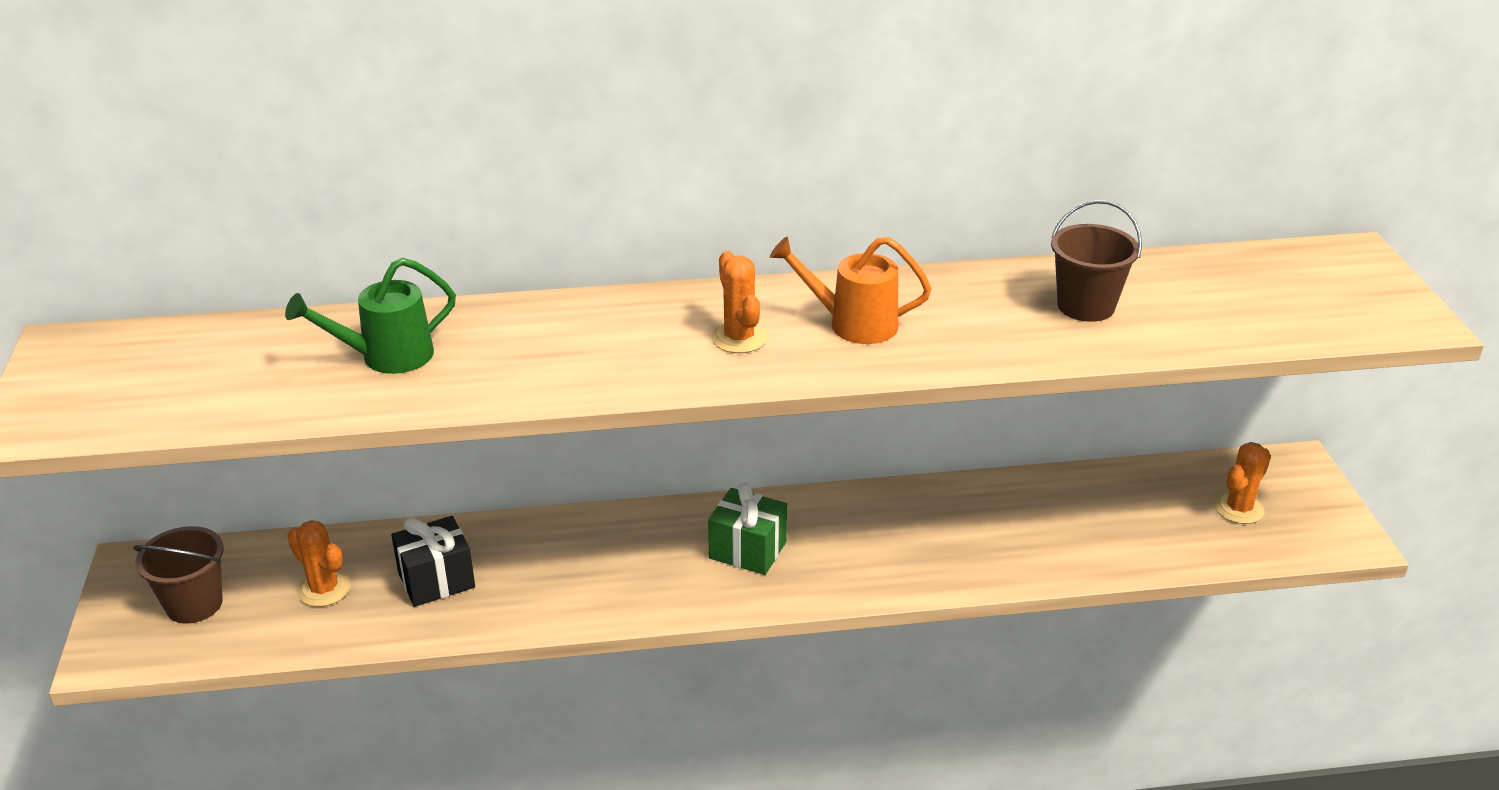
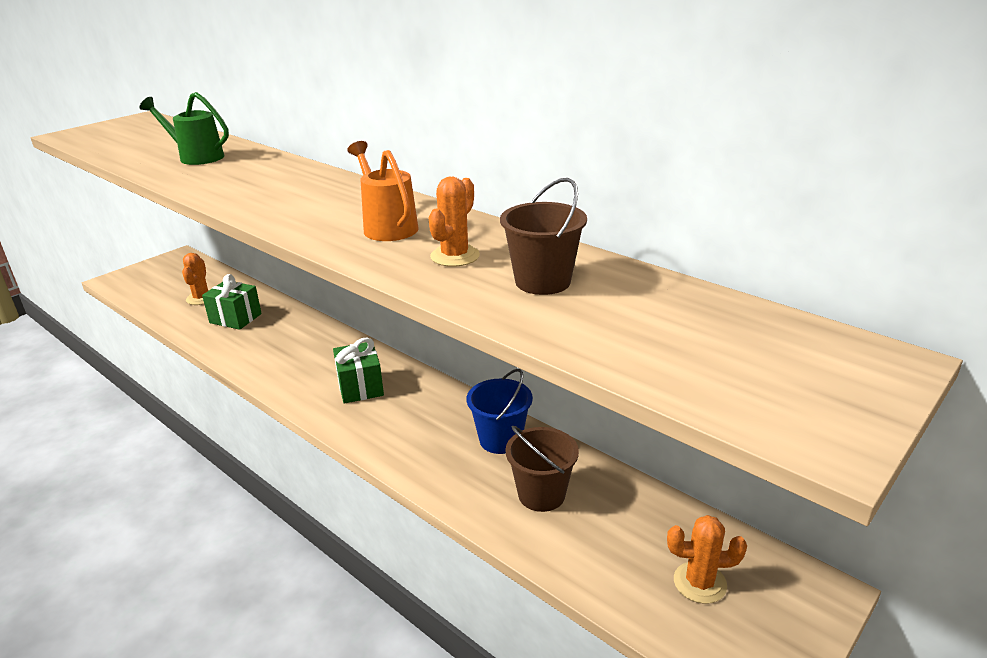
camera: 50 degrees right, 5 degrees down
(194, 604) = (164, 279): brown bucket -> brown bucket (541, 494)
(436, 580) = (235, 318): black gift -> green gift
(739, 338) = (322, 208): orange cactus -> orange cactus (455, 256)
(955, 507) = (500, 440): none -> blue bucket

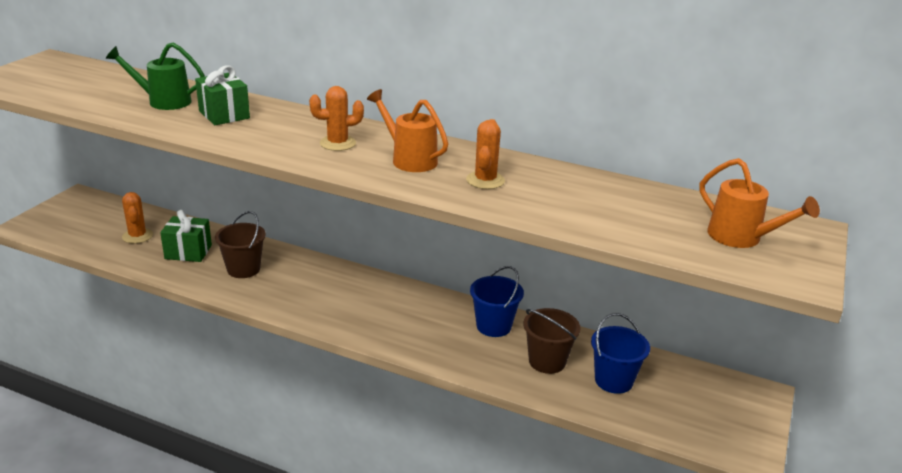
camera: 20 degrees left, 0 degrees up
(360, 387) = (351, 299): green gift -> green gift (224, 115)
(543, 281) = (565, 195): brown bucket -> brown bucket (243, 269)
(615, 535) = (613, 380): none -> blue bucket
(700, 583) = (684, 401): orange cactus -> orange cactus (338, 143)
(761, 364) = (741, 238): none -> orange watering can

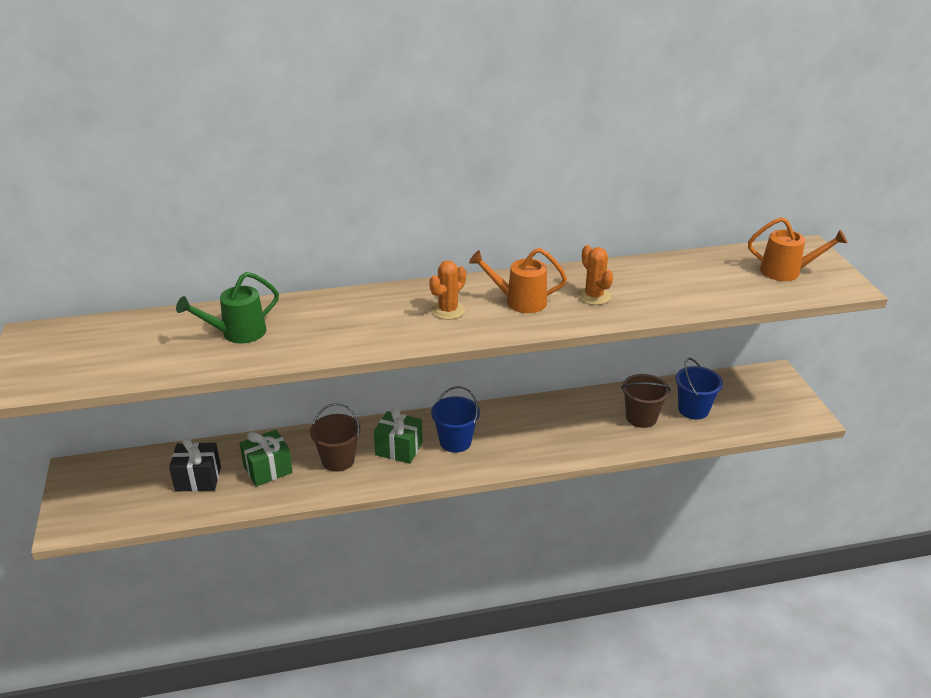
camera: 35 degrees left, 5 degrees up
(137, 236) = (198, 479): orange cactus -> black gift
(224, 115) = (314, 323): green gift -> green gift (399, 449)
(494, 326) = (578, 409): blue bucket -> blue bucket (455, 441)

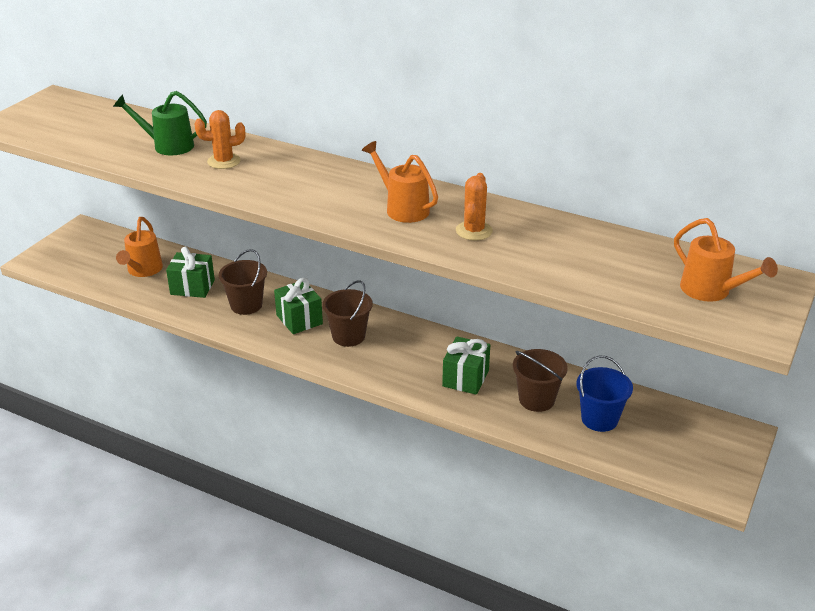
camera: 40 degrees right, 0 degrees up
(198, 479) = (143, 270): black gift -> orange watering can
(448, 310) = (335, 191): orange cactus -> orange cactus (224, 161)
(455, 441) = (348, 336): blue bucket -> brown bucket
(578, 428) = (465, 378): none -> green gift

